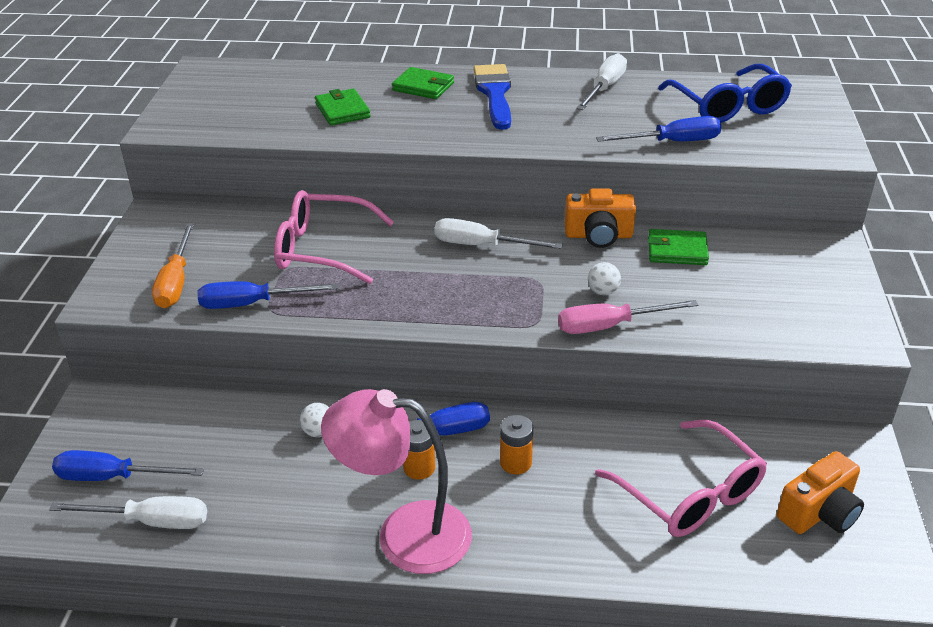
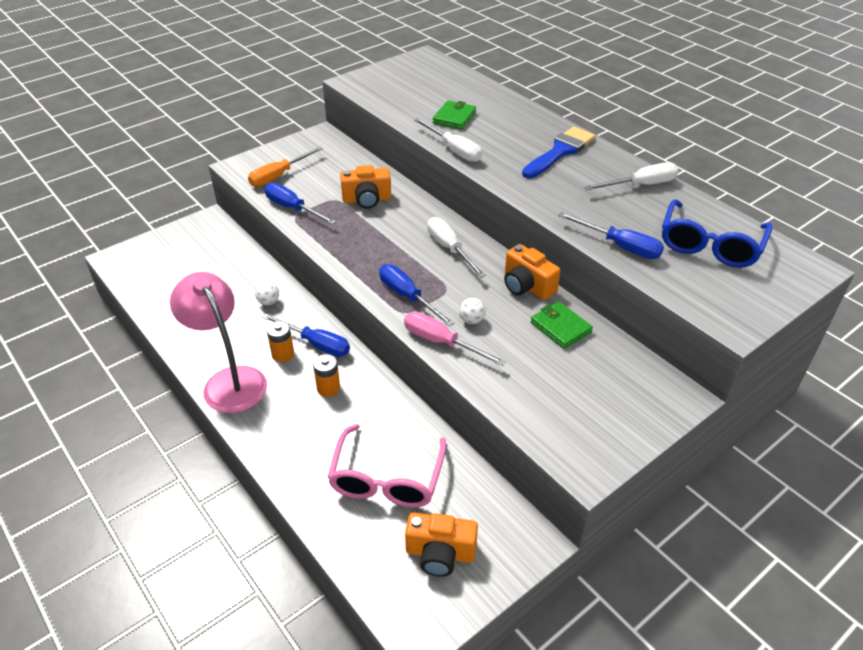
camera: 45 degrees right, 5 degrees up
(113, 477) = (167, 261): blue screwdriver -> blue screwdriver (407, 297)
(150, 521) = (151, 292): white screwdriver -> white screwdriver (454, 150)
(322, 249) = (367, 199): pink glasses -> orange camera
(423, 87) = (524, 125): green wallet -> none

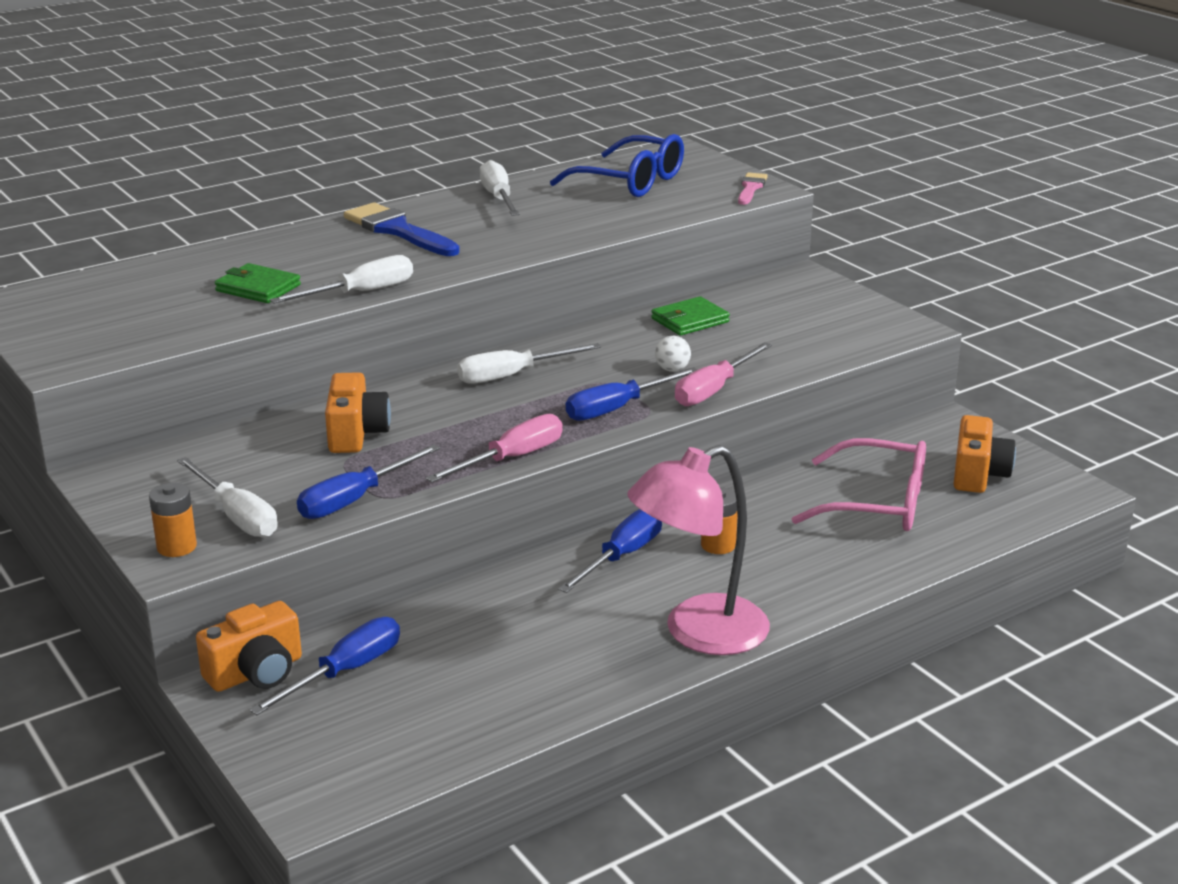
camera: 85 degrees left, 15 degrees down
(268, 302) = (509, 603): white ball -> none
(279, 176) = (236, 516): orange screwdriver -> white screwdriver
(283, 354) = (642, 585): orange battery -> orange battery (177, 547)
(337, 257) = (511, 459): none -> pink screwdriver
(527, 286) = (607, 332): orange camera -> orange camera (256, 672)
(620, 246) = (626, 220): blue screwdriver -> blue screwdriver (345, 672)
(732, 314) = (751, 188): none -> pink brush

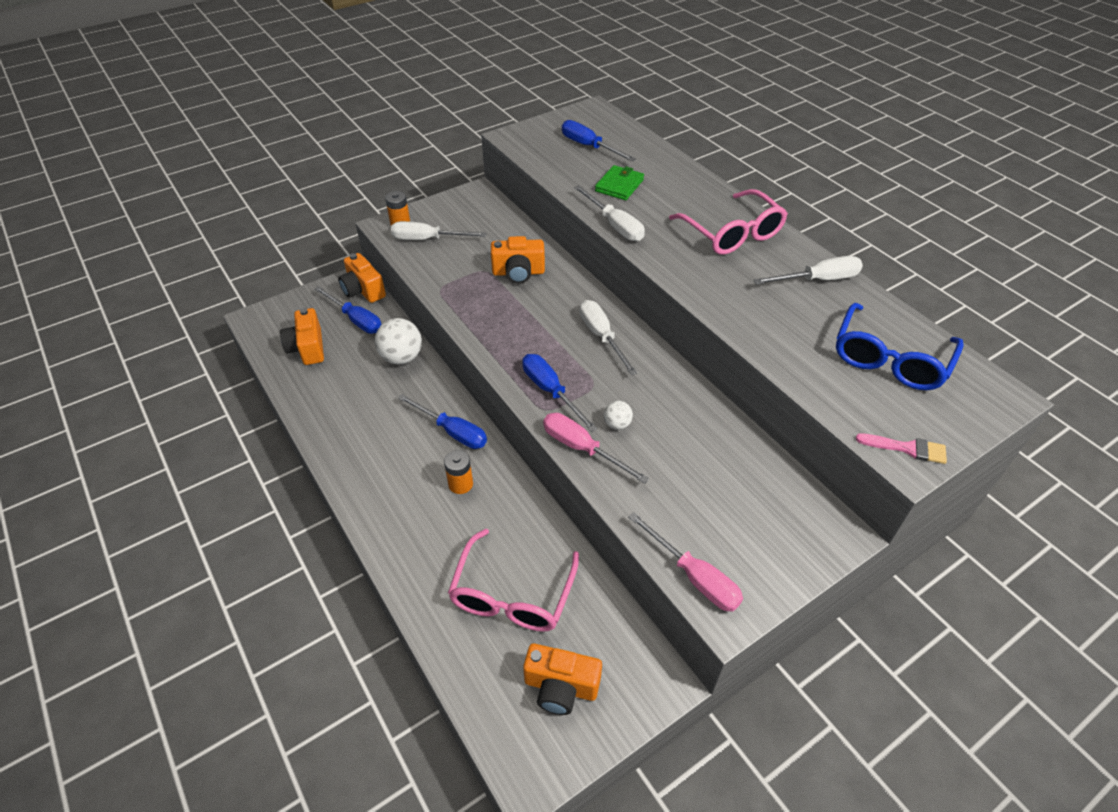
camera: 90 degrees right, 20 degrees up
(236, 516) = (428, 239): white screwdriver -> white screwdriver turned 45 degrees clockwise
(355, 499) = (438, 278): blue screwdriver -> blue screwdriver (589, 146)
(398, 230) = (732, 233): blue brush -> pink glasses
(416, 720) = (307, 348): none -> orange camera
(455, 613) = (402, 357): none -> white ball
(511, 459) = (480, 339): pink screwdriver -> pink screwdriver (694, 576)
(690, 320) = (714, 439): green wallet -> none
(698, 633) = (358, 468): pink lamp -> none

